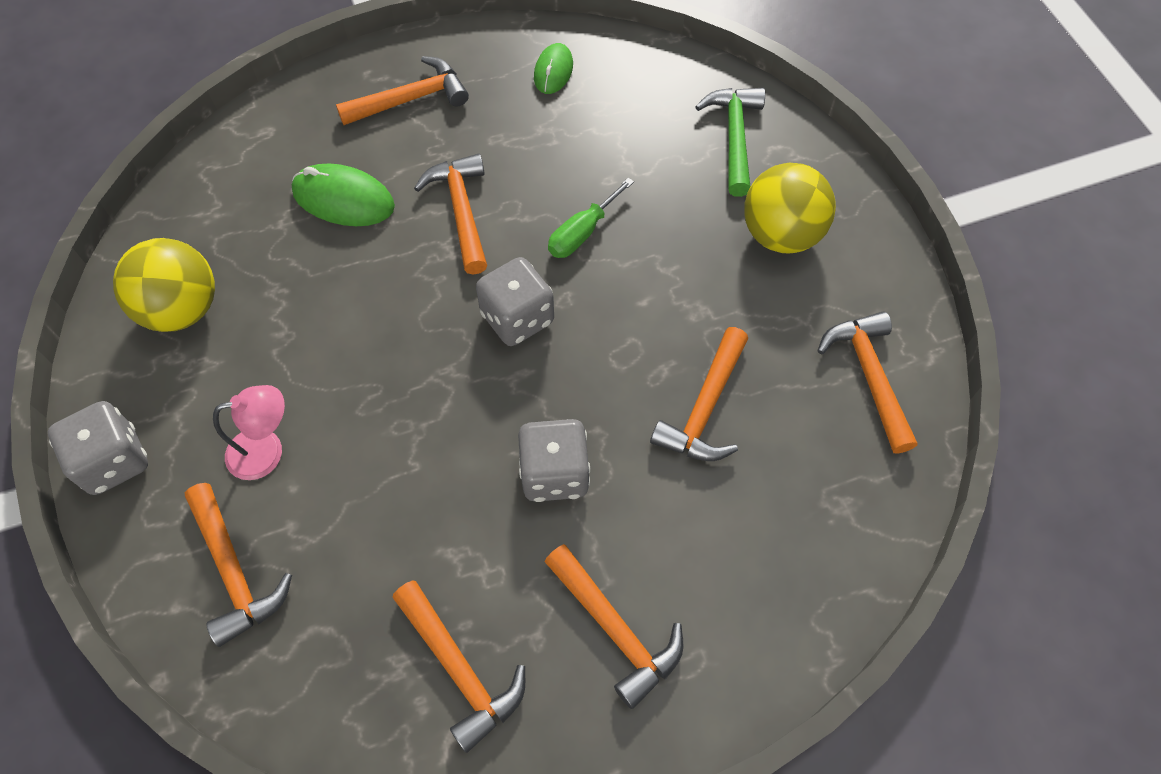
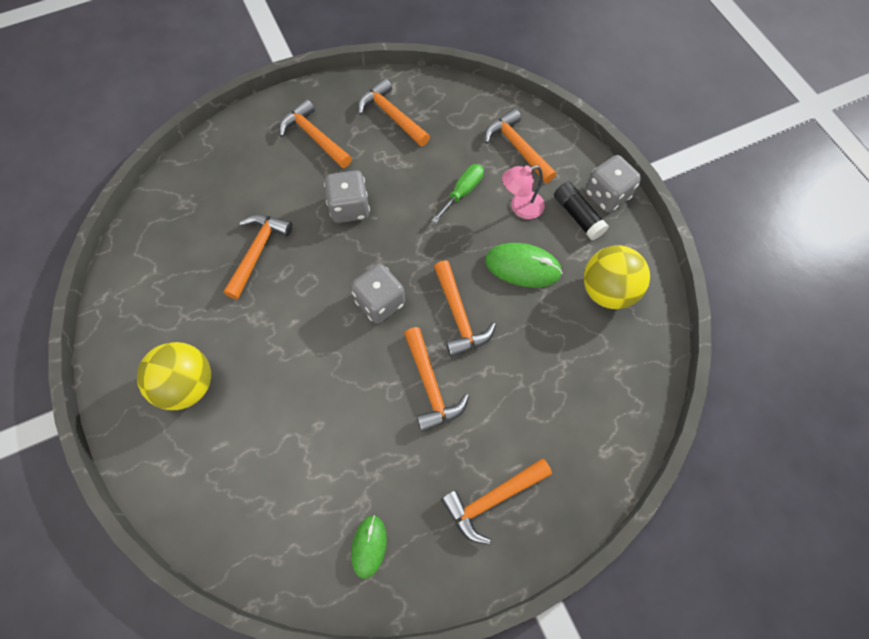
camera: 175 degrees right, 5 degrees up
(178, 428) = (577, 216): none -> black glue stick
(343, 199) = (523, 389): green mouse -> green mouse (522, 267)
(582, 233) = (338, 374): green screwdriver -> green screwdriver (463, 192)
(734, 137) = (211, 479): green hammer -> none
(869, 376) = (149, 280): orange hammer -> orange hammer (459, 316)

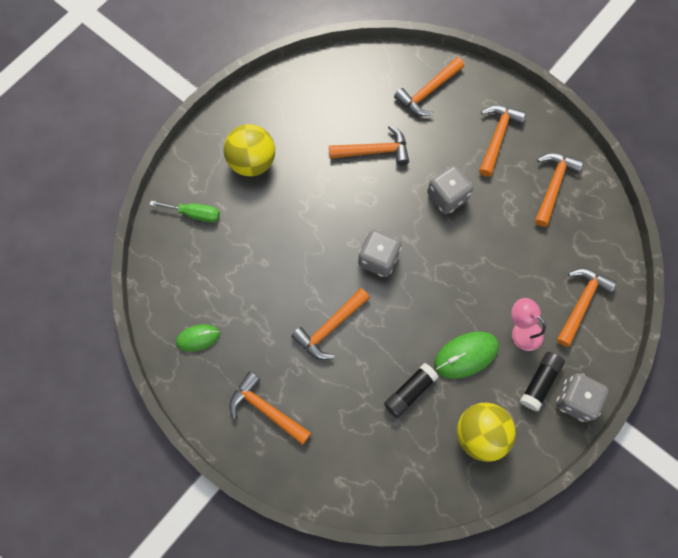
camera: 65 degrees right, 5 degrees up
(459, 316) = (397, 323): orange hammer -> orange hammer (428, 92)
(463, 192) = (510, 277): green screwdriver -> green screwdriver (195, 214)
(522, 267) = (466, 355): green mouse -> green mouse turned 75 degrees clockwise
(537, 336) = (409, 392): none -> black glue stick

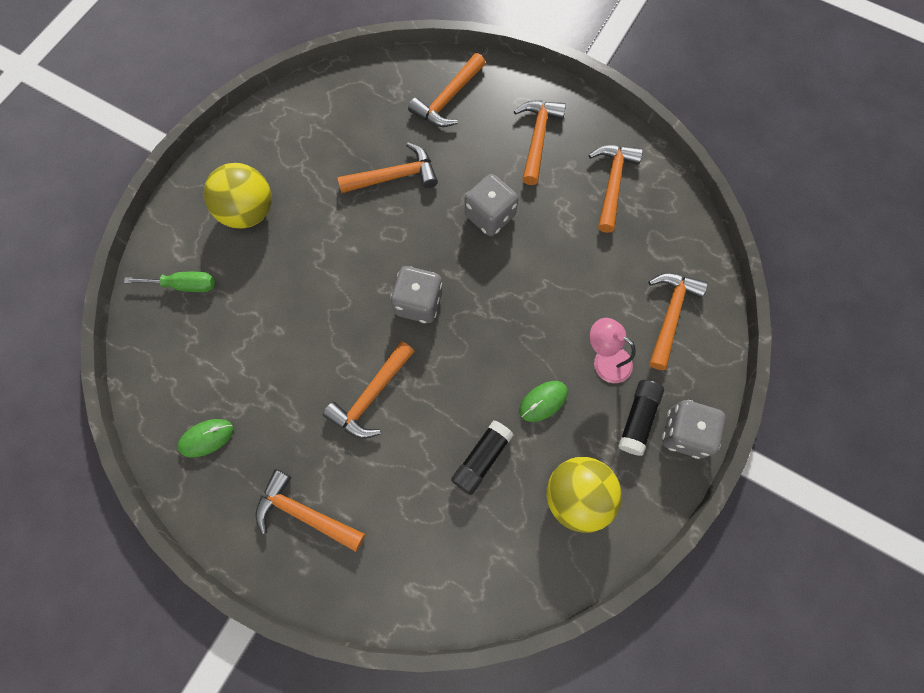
camera: 10 degrees left, 0 degrees up
(466, 355) = (543, 401): green mouse -> green mouse, size x0.64

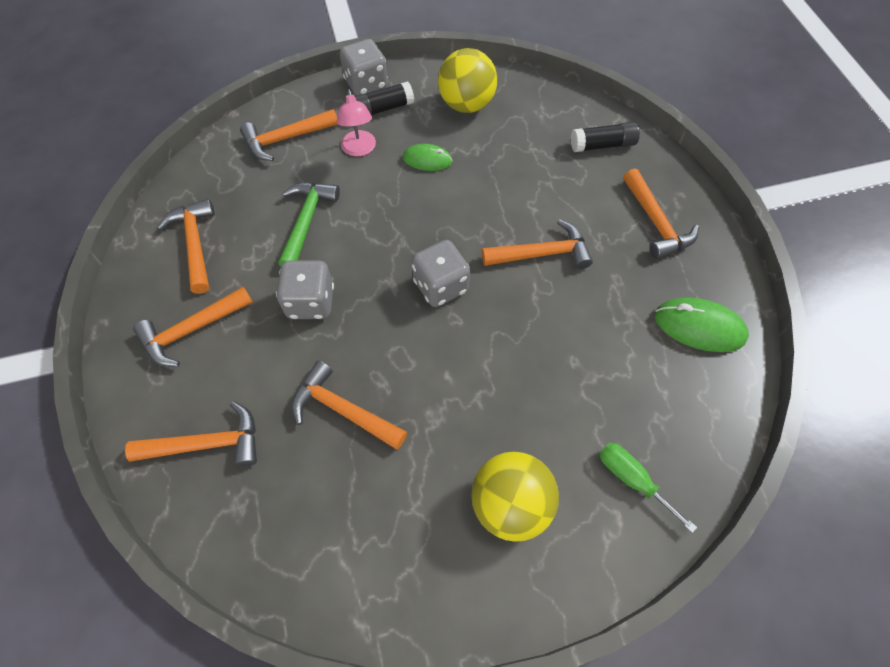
camera: 135 degrees left, 10 degrees down
(206, 438) = (699, 327): green mouse -> green mouse, size x1.56
(481, 459) = (503, 162): black glue stick -> black glue stick (602, 145)
(564, 265) = (306, 221): none -> green hammer
(612, 184) = (195, 244): orange hammer -> orange hammer turned 105 degrees clockwise

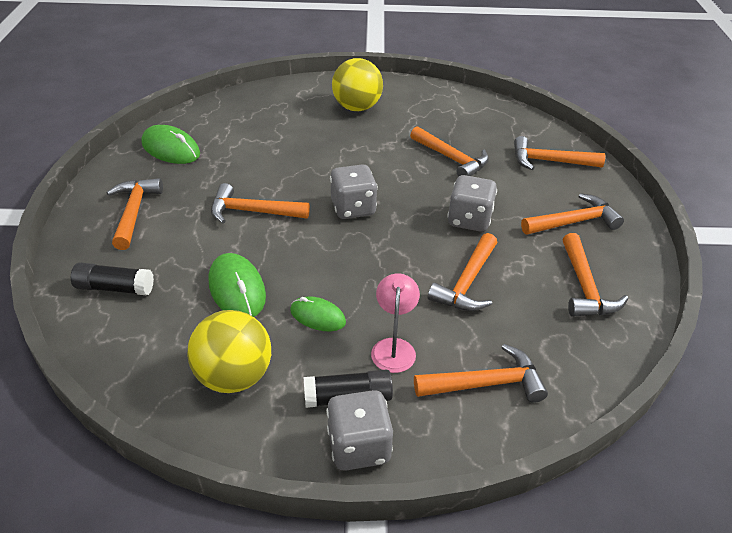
camera: 165 degrees left, 20 degrees down
(306, 221) = (467, 282): green hammer -> orange hammer
(504, 167) = (237, 289): none -> green mouse
(632, 479) = (279, 103): green screwdriver -> none

